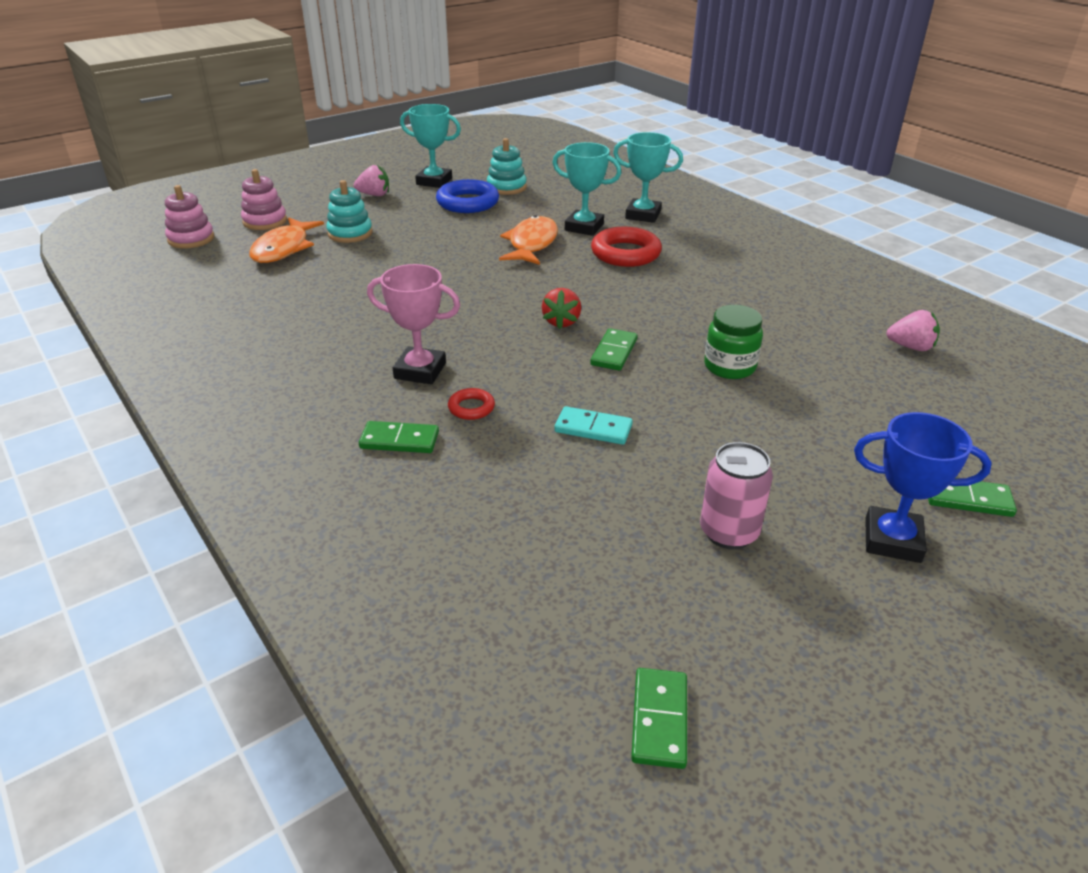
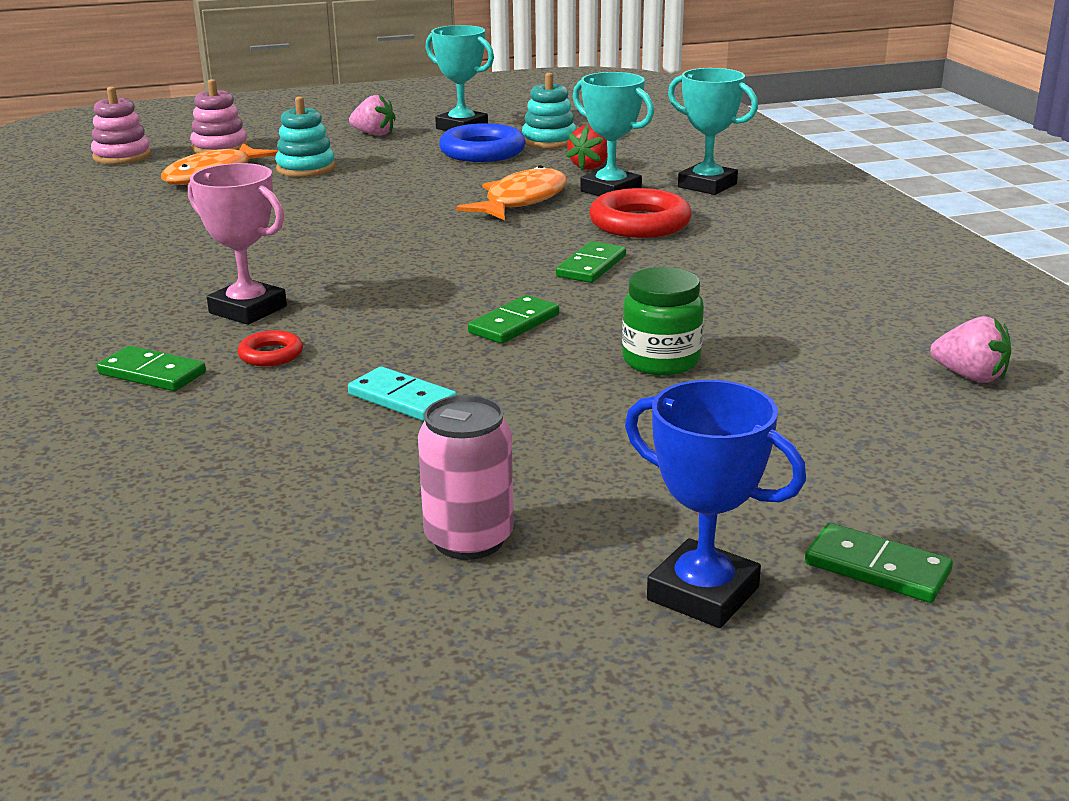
camera: 20 degrees right, 10 degrees down
(561, 322) = (477, 284): red strawberry -> red strawberry (590, 166)
(659, 720) = (164, 719): green domino -> green domino (591, 266)

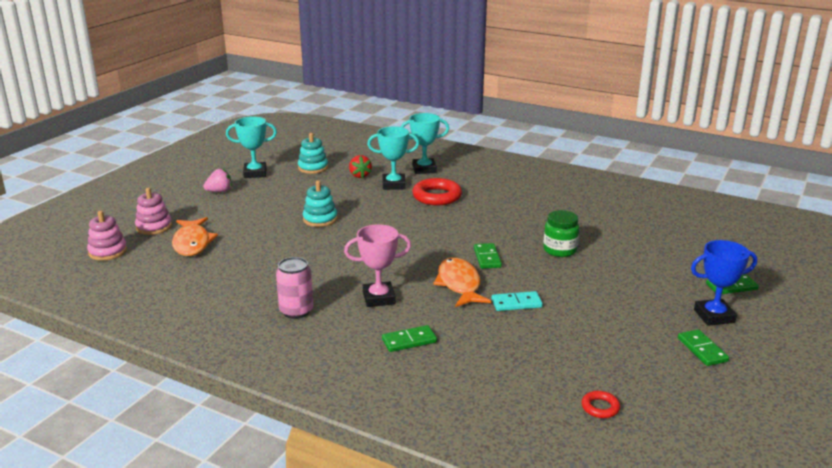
camera: 45 degrees left, 0 degrees up
(271, 354) = (434, 311): red ring -> red ring (600, 407)
(306, 168) = (231, 222): turquoise stacking toy -> turquoise stacking toy (320, 219)
(469, 539) = (635, 336): pink can -> pink can (296, 311)
(482, 152) = (296, 183): blue ring -> none
(521, 201) = (369, 203): orange fish -> orange fish (459, 284)
(591, 266) = (460, 222): green domino -> green domino (702, 350)
(970, 376) = (644, 216): pink strawberry -> none

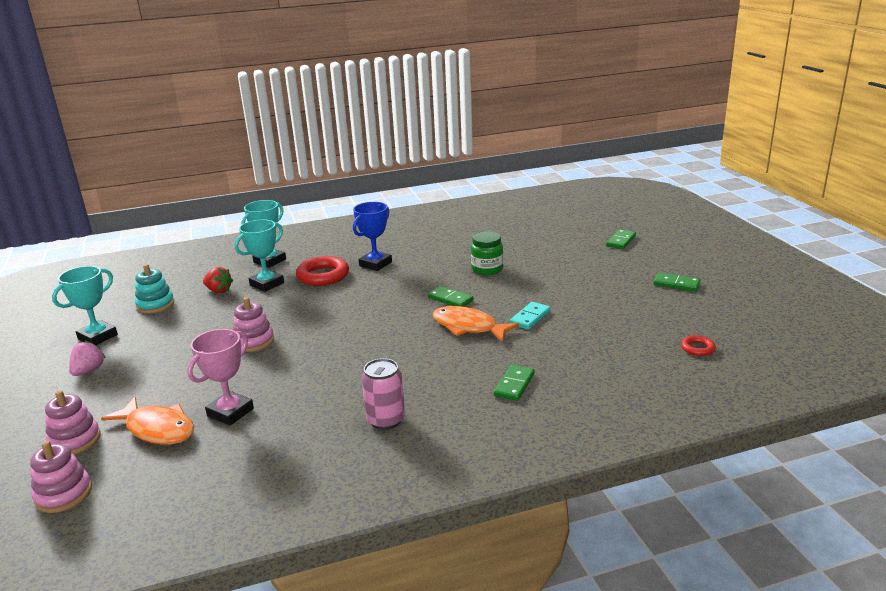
camera: 45 degrees left, 0 degrees up
(320, 219) = (254, 341): turquoise stacking toy -> pink stacking toy
(379, 298) = (431, 370): pink trophy -> pink trophy (230, 412)
(714, 316) = (645, 262): blue trophy -> blue trophy (375, 264)

